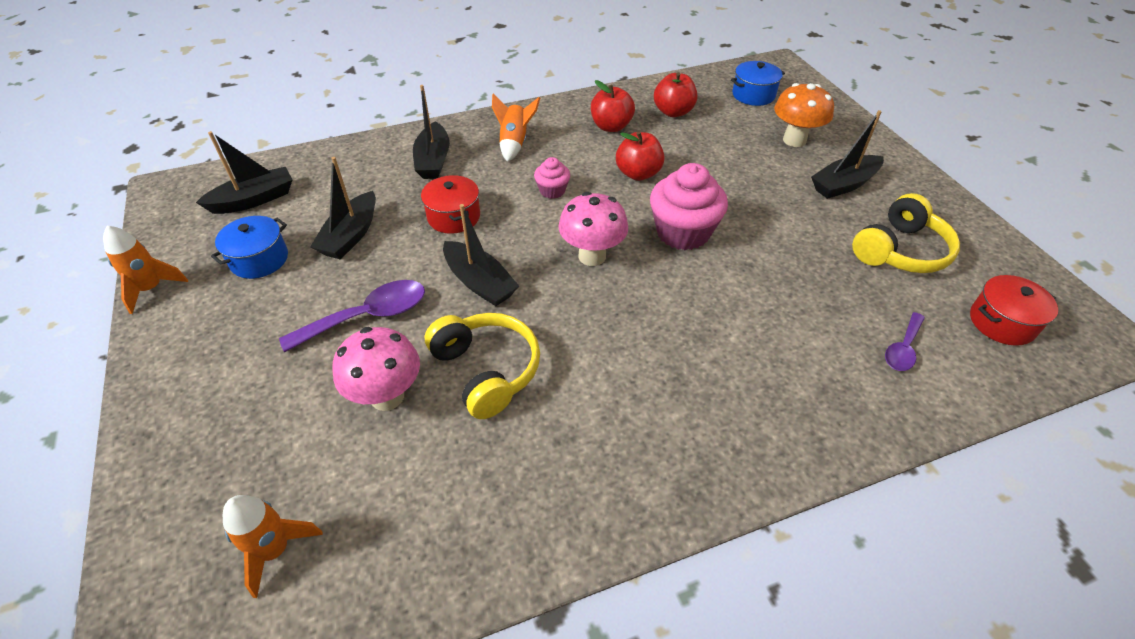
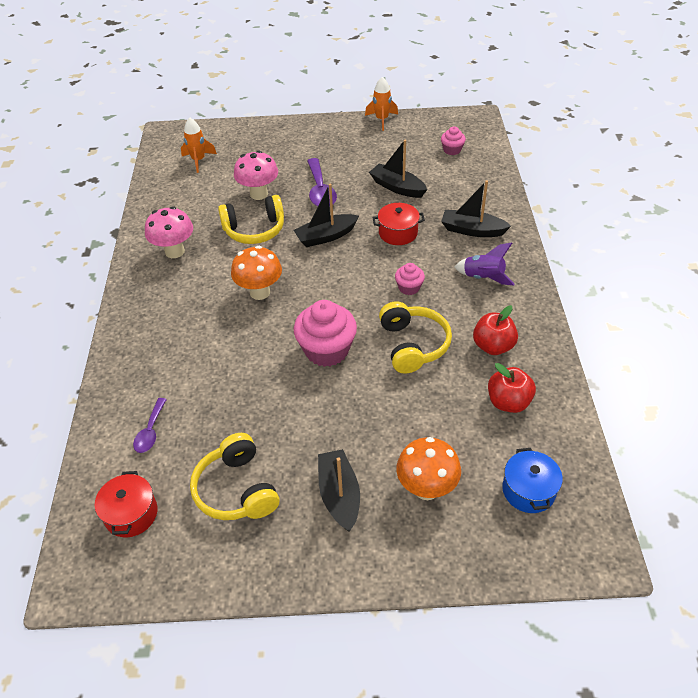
camera: 110 degrees right, 0 degrees up
(254, 200) = (452, 150): black boat -> pink cupcake
(259, 259) = (390, 153): blue pot -> none
(514, 143) = (483, 278): orange rocket -> purple rocket
(592, 256) = (325, 293): pink mushroom -> pink mushroom (174, 251)
(620, 320) = (260, 292): none -> orange mushroom
(638, 174) = (413, 345): red apple -> yellow headphones
(903, 349) = (150, 431): purple spoon -> purple spoon turned 135 degrees counterclockwise

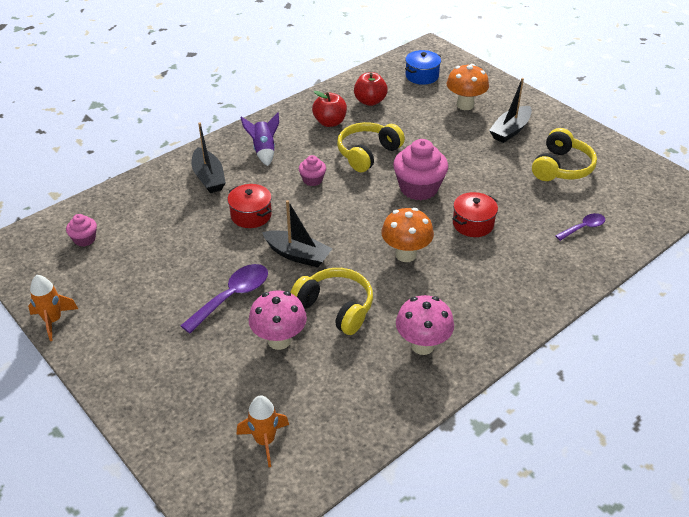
camera: 130 degrees left, 5 degrees down
(131, 514) = (634, 198): red pot -> red pot (473, 224)
(397, 187) = (182, 246): black boat -> none

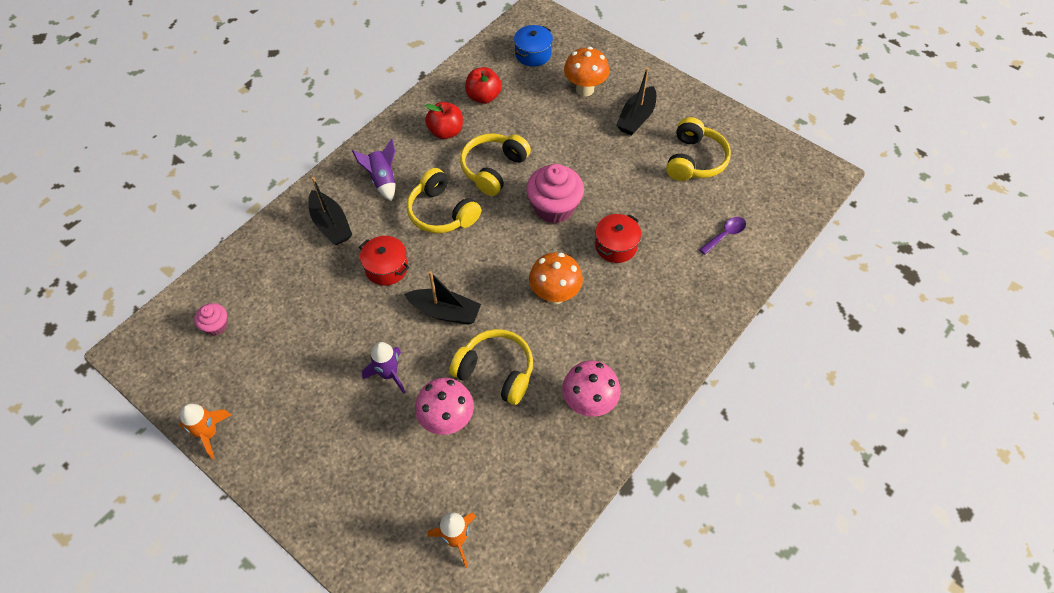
camera: 10 degrees left, 15 degrees up
(232, 296) = (389, 374): purple spoon -> purple rocket
(312, 180) = (442, 212): pink cupcake -> yellow headphones

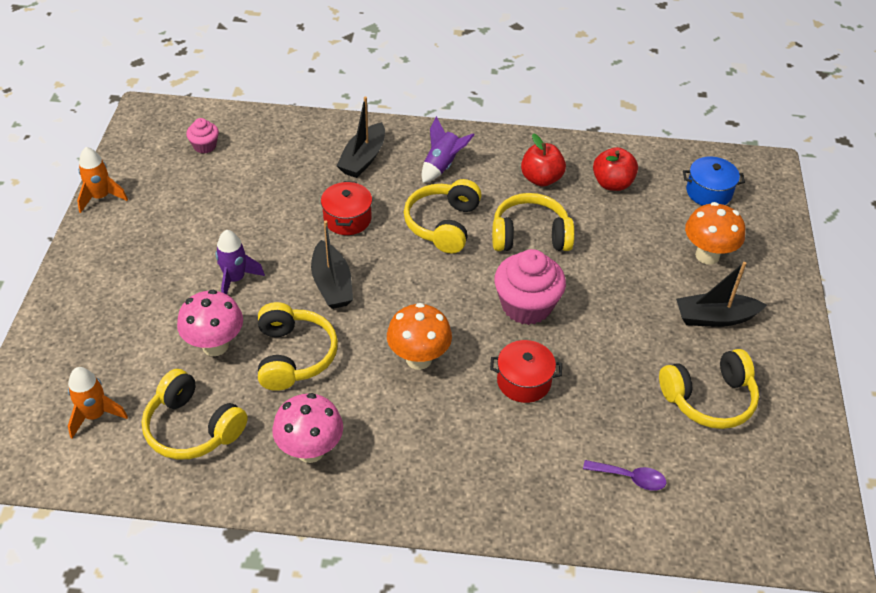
camera: 55 degrees right, 10 degrees down
(516, 472) = (193, 427): none -> yellow headphones

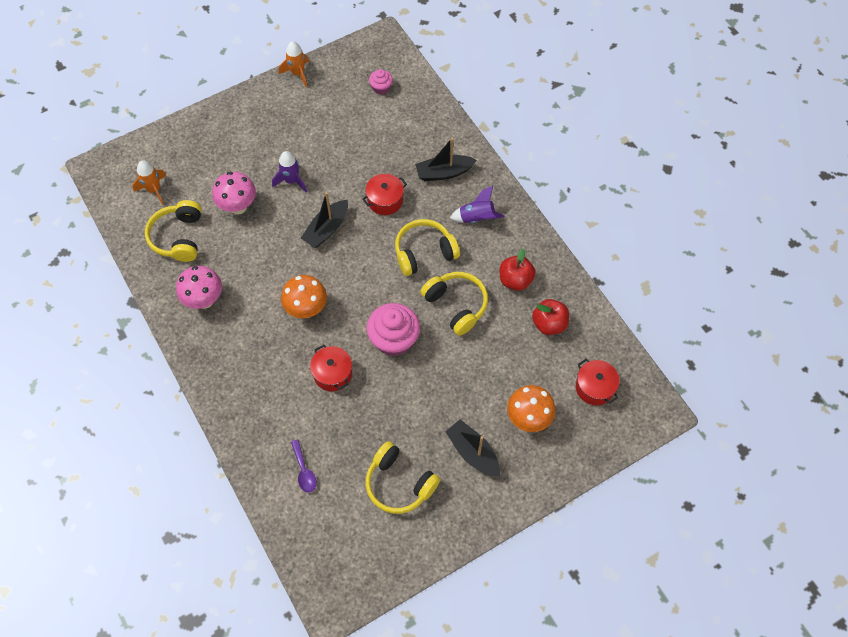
camera: 55 degrees right, 15 degrees up
(293, 356) = (260, 247): yellow headphones -> none
(708, 192) = (594, 387): blue pot -> red pot

